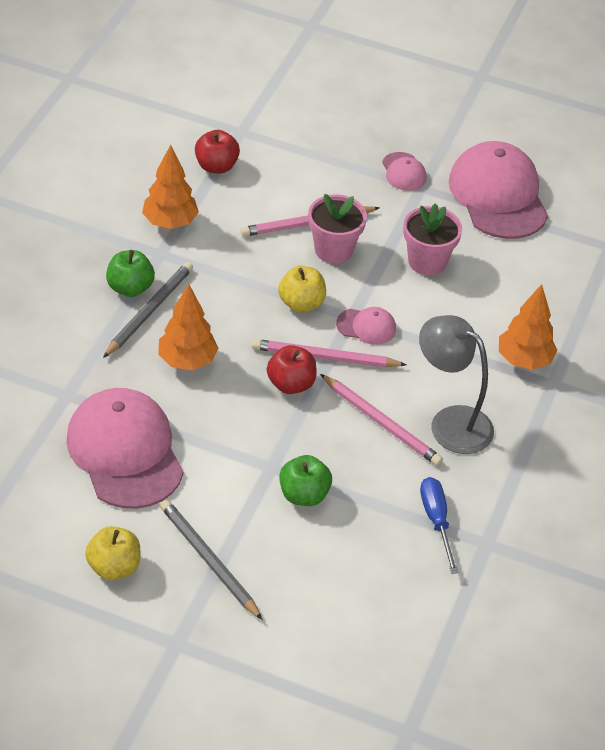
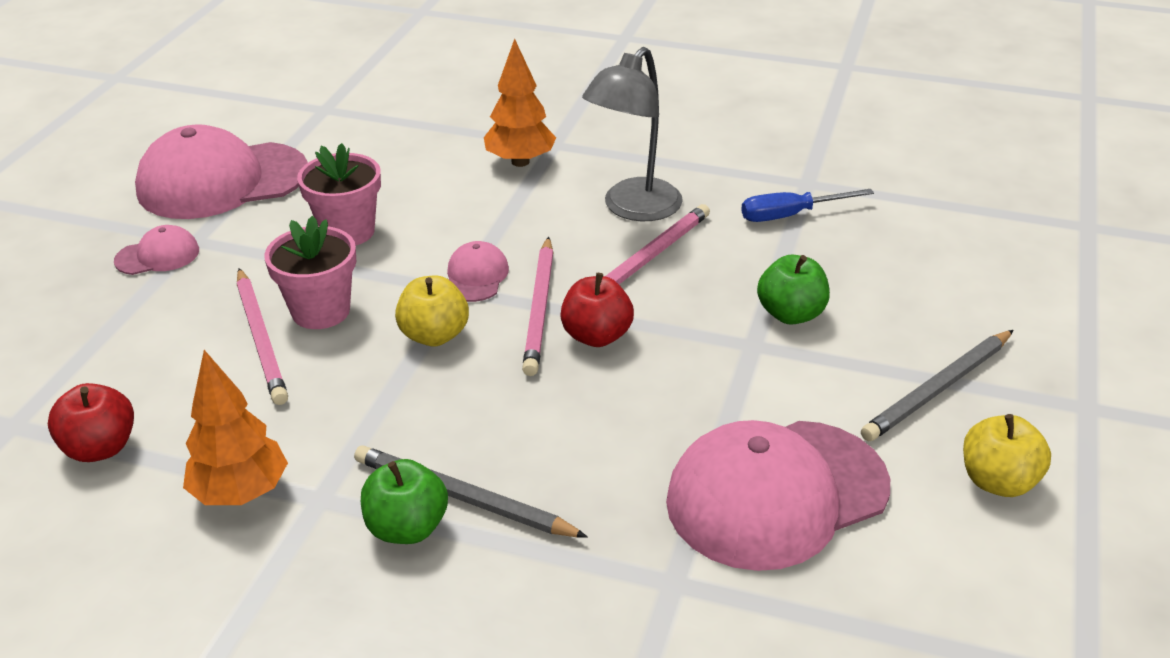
camera: 90 degrees left, 10 degrees down
(187, 361) = (570, 442): orange tree -> none

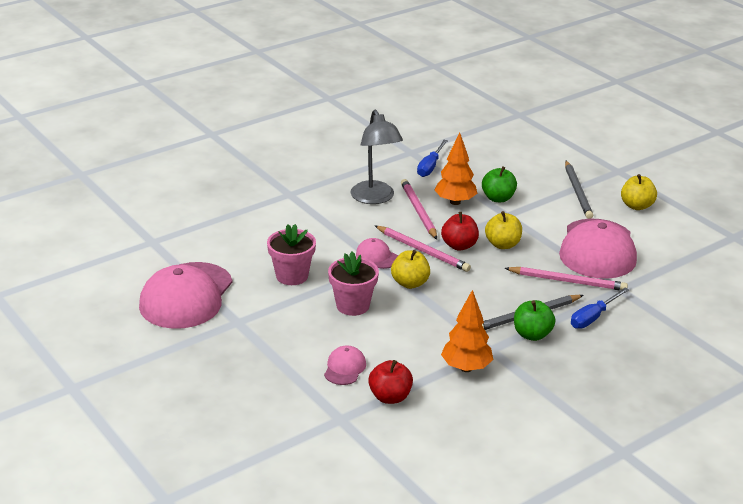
camera: 55 degrees left, 5 degrees down
(157, 256) = (238, 337): pink cap -> pink cap (345, 368)
(261, 339) = (355, 328): pink pencil -> pink pencil (567, 281)
(520, 162) = (293, 208): orange tree -> orange tree (455, 202)
(536, 584) = (593, 317): none -> blue screwdriver
(654, 378) = (502, 244): none -> yellow apple

